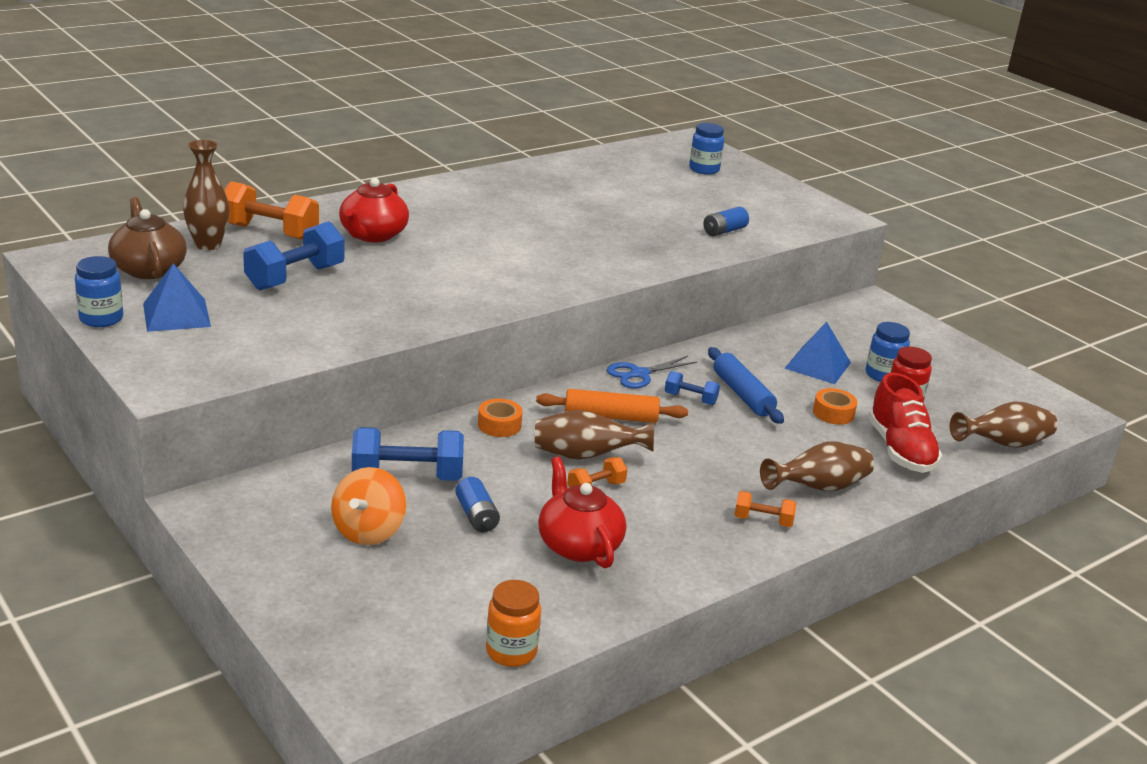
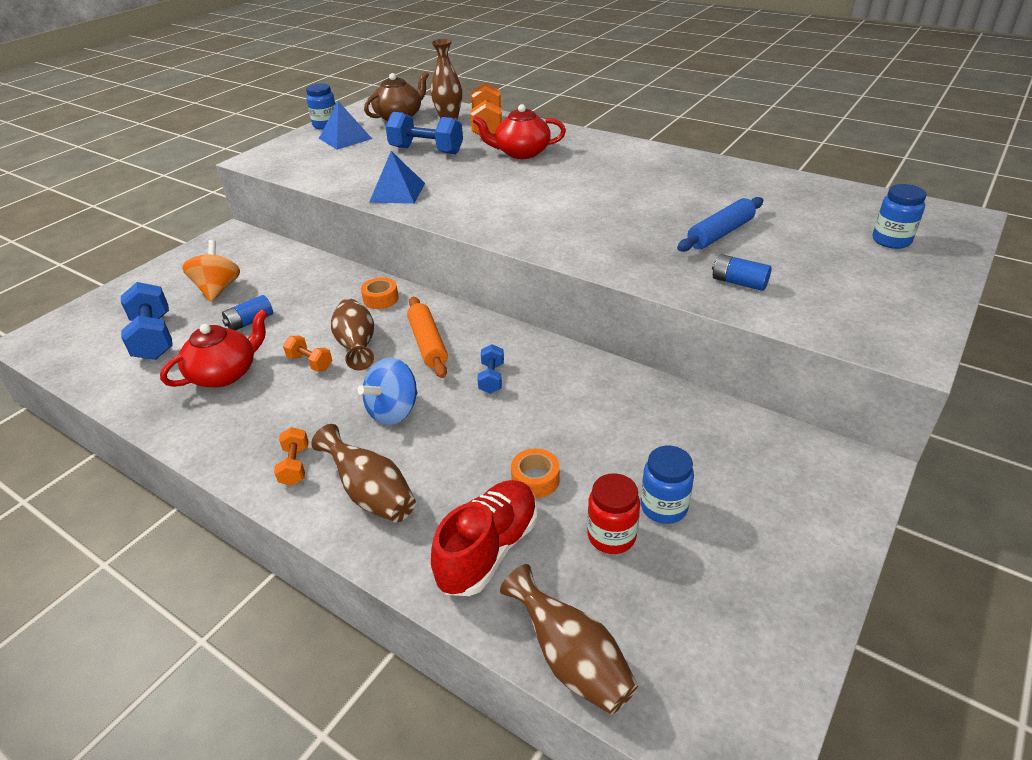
camera: 75 degrees right, 10 degrees up
(368, 531) = (218, 289): orange spinning top -> orange spinning top turned 90 degrees clockwise
(407, 477) = (290, 284): blue dumbbell -> blue dumbbell (154, 338)
(511, 652) = (87, 377): orange jar -> none
(639, 374) = (514, 341): blue scissors -> none
(710, 456) = (393, 411): none -> blue spinning top
(742, 394) = (525, 407): blue rolling pin -> blue rolling pin (720, 233)
(817, 365) = (637, 448): blue pyramid -> blue pyramid (397, 192)
(900, 450) = (488, 550): red shoe -> red shoe turned 150 degrees clockwise

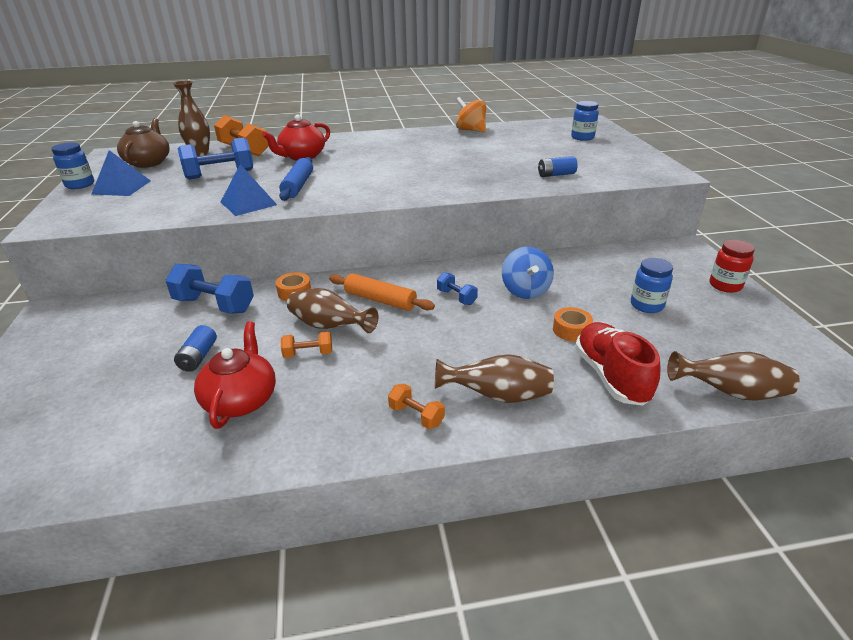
camera: 45 degrees left, 5 degrees down
(154, 338) = (107, 417): blue dumbbell -> blue dumbbell (214, 305)
(218, 289) = (116, 352): orange spinning top -> orange spinning top (470, 130)
(393, 411) = (427, 346): blue spinning top -> blue spinning top (525, 291)
(611, 536) = (649, 331): red jar -> red jar (725, 285)
(720, 233) = (504, 158): blue rolling pin -> blue rolling pin (298, 186)

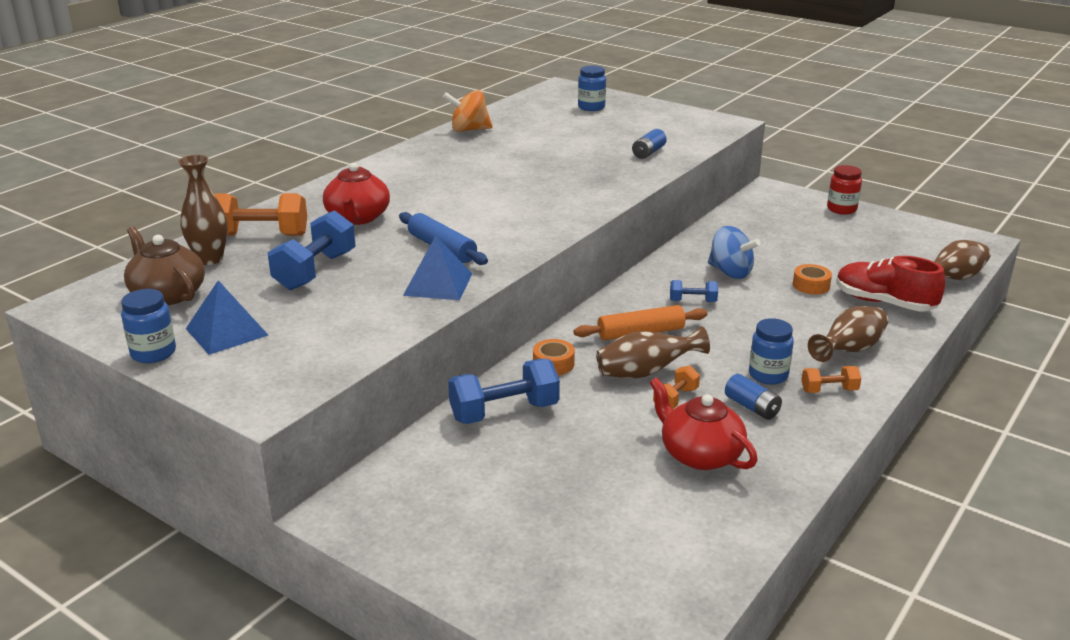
camera: 45 degrees left, 5 degrees down
(198, 357) = (594, 452): blue battery -> blue battery (752, 407)
(646, 305) = (822, 245): blue jar -> blue jar (768, 375)

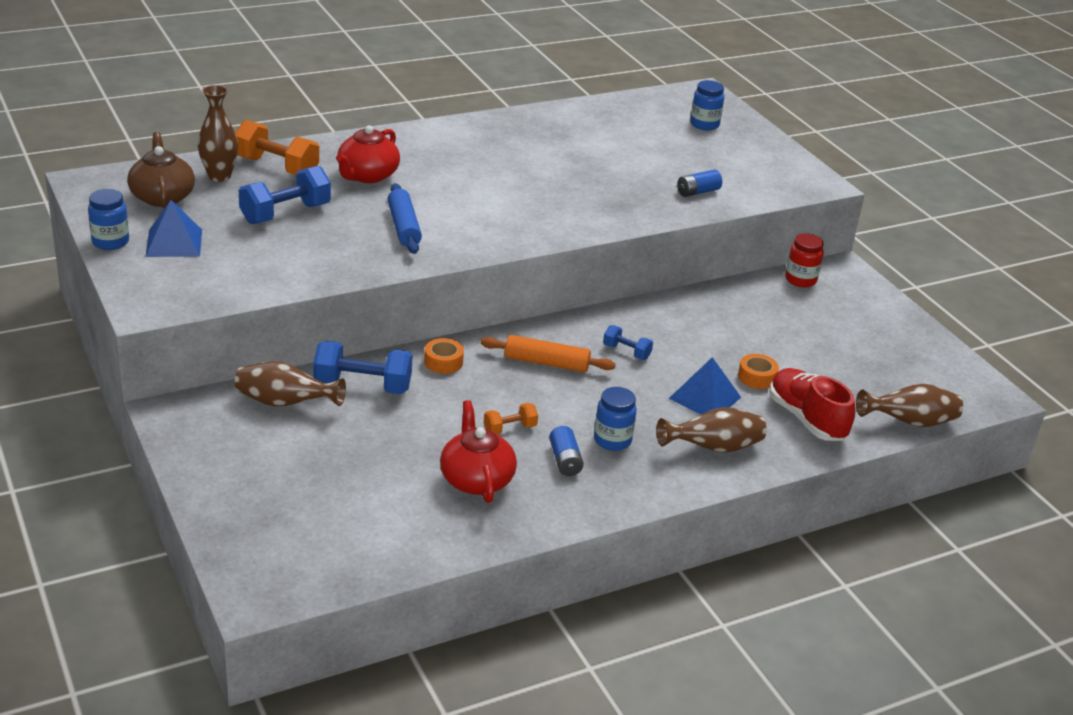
camera: 25 degrees right, 5 degrees up
(438, 284) = (365, 258): blue pyramid -> blue pyramid (704, 397)
(469, 130) = (558, 115): orange spinning top -> none
(646, 372) = (511, 398): brown vase -> brown vase (285, 403)
(730, 272) = (695, 338): blue spinning top -> none
(829, 390) = (650, 473): orange dumbbell -> none
(841, 209) = (891, 314): red jar -> red jar (800, 280)

